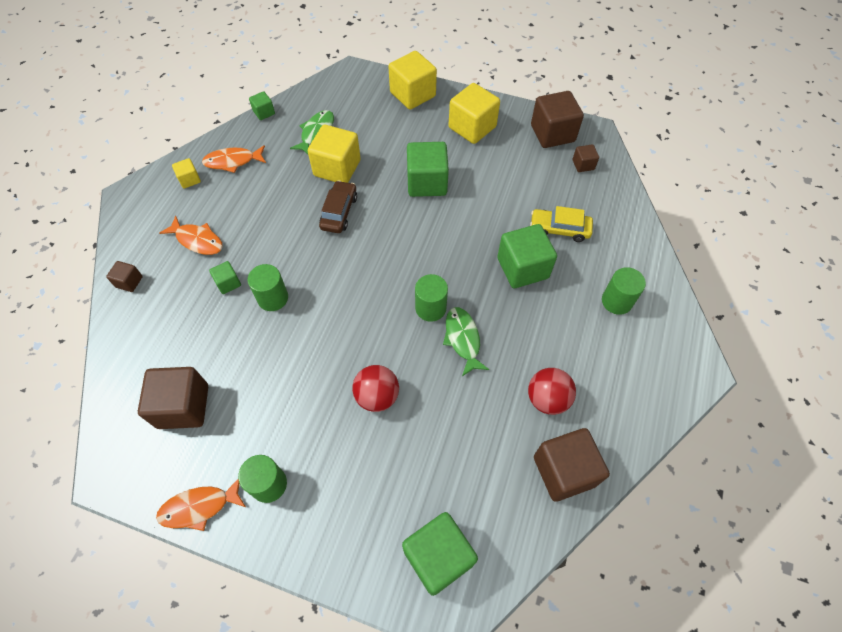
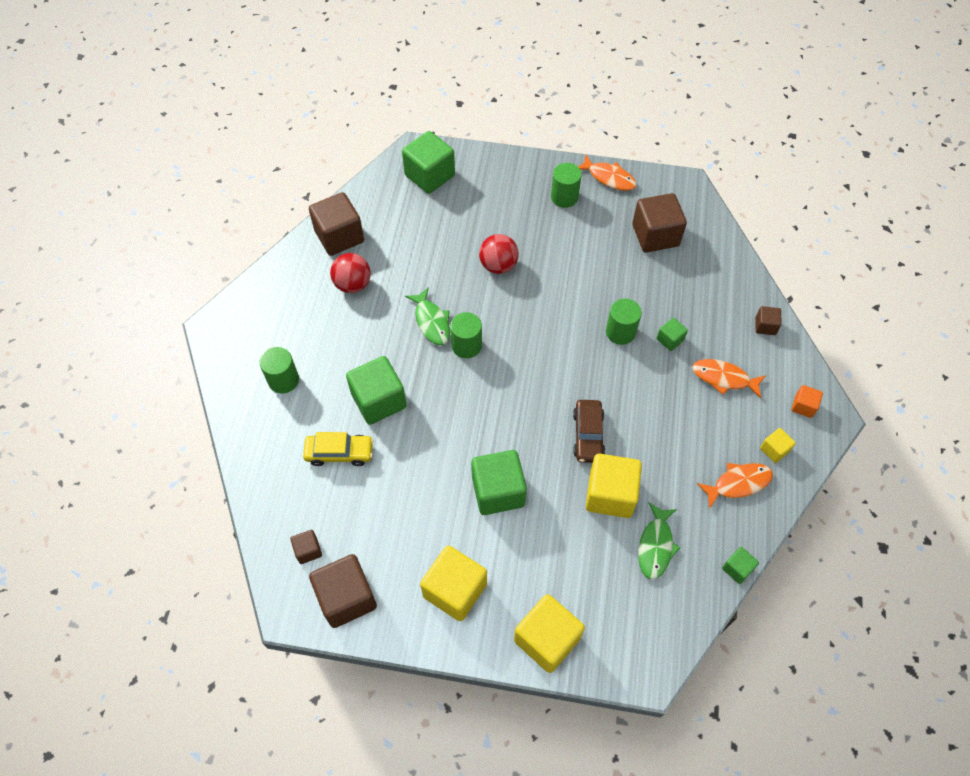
camera: 170 degrees right, 0 degrees up
(143, 207) = (803, 406): none -> orange cube
(199, 507) = (609, 177): orange fish -> orange fish turned 60 degrees clockwise

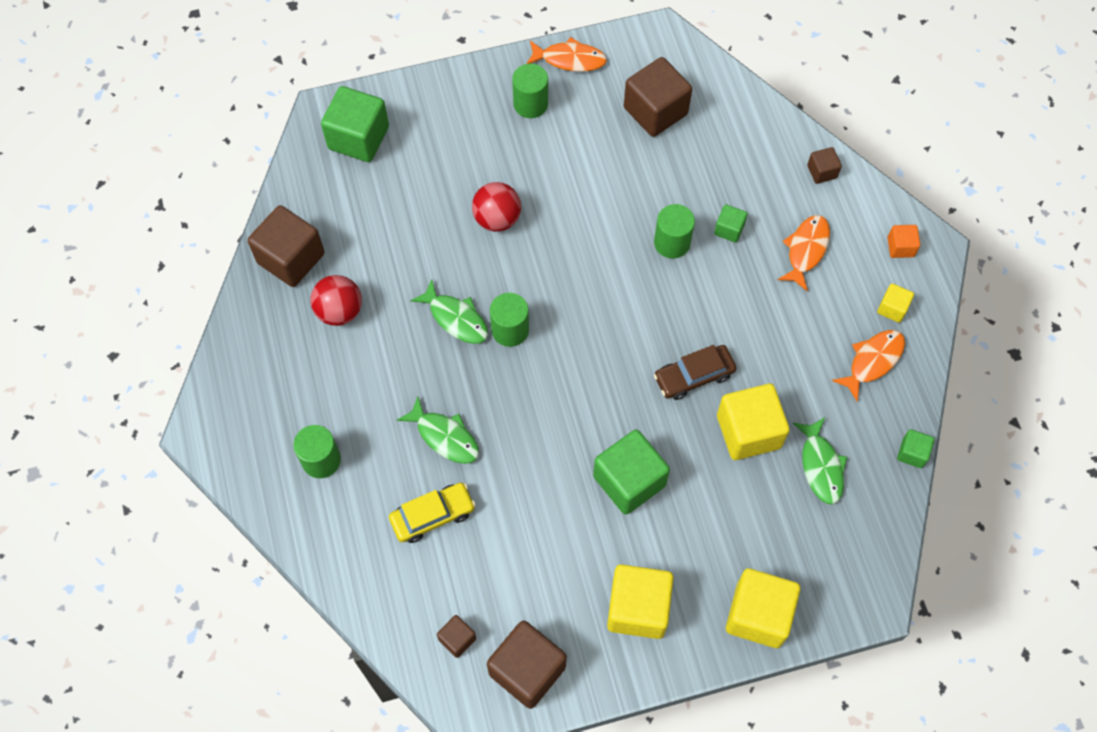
camera: 25 degrees left, 5 degrees up
(379, 400) = (444, 436): green cube -> green fish
(588, 435) = (694, 376): brown car -> brown car turned 90 degrees clockwise
(724, 378) = (806, 250): orange fish -> orange fish turned 120 degrees clockwise

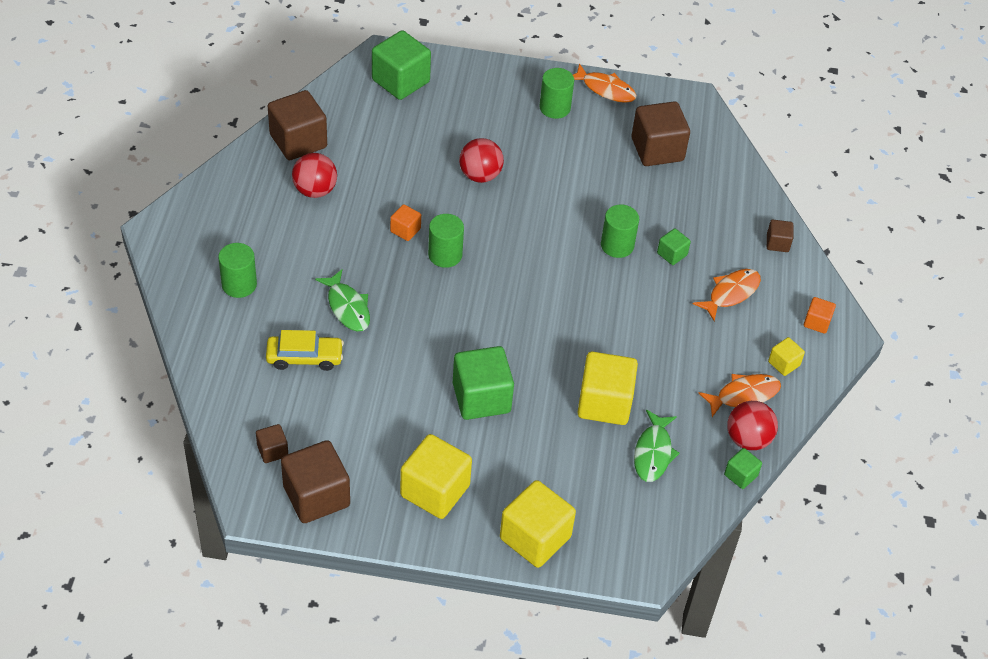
camera: 20 degrees right, 15 degrees down
(456, 318) = (405, 230): green fish -> orange cube
(694, 376) = (580, 345): brown car -> none
(899, 409) = (748, 439): none -> red ball

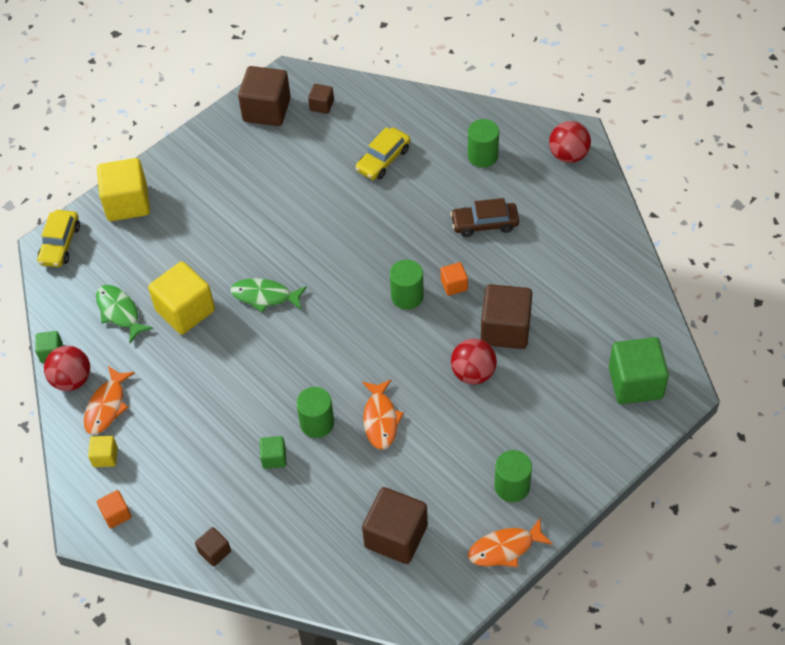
camera: 135 degrees right, 5 degrees up
(298, 141) = (611, 267): brown cube -> brown cube (505, 329)
(315, 190) = (544, 249): red ball -> red ball (568, 155)
(320, 243) = (484, 224): none -> brown car
(347, 307) = (407, 207): green fish -> green fish (265, 296)
(435, 491) = (212, 171): yellow cube -> none
(481, 398) = (258, 239): green cube -> none
(632, 560) = (60, 244): none -> yellow car
(731, 293) = (199, 471): orange fish -> orange fish (380, 419)

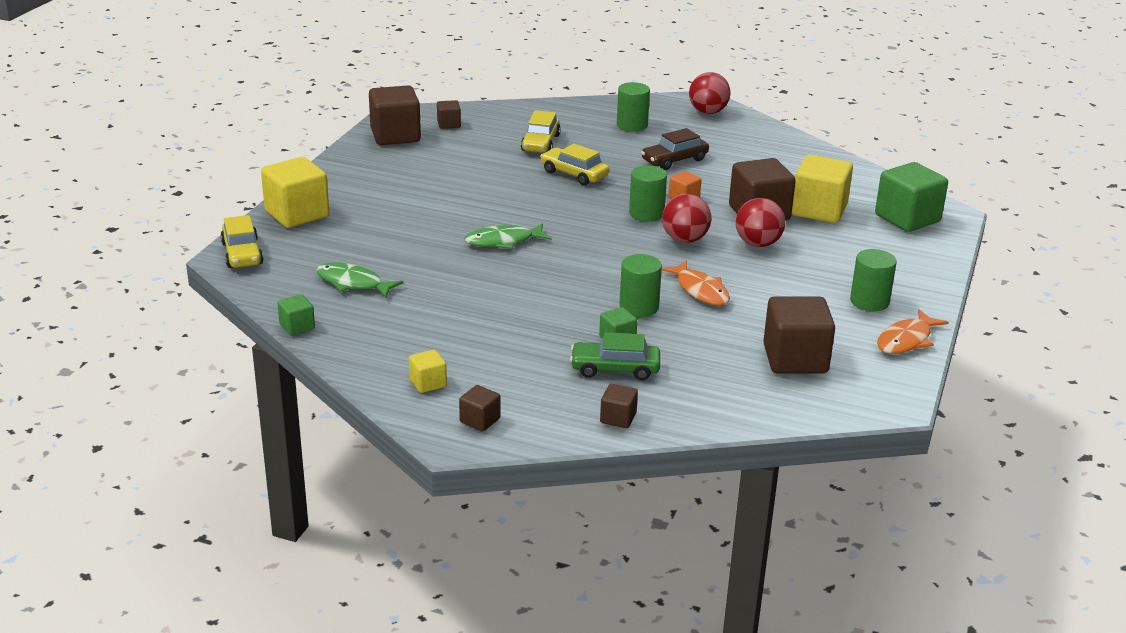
camera: 30 degrees left, 25 degrees down
(72, 380) = (338, 339): red ball -> red ball (685, 239)
(107, 406) = (397, 348): orange fish -> none
(116, 514) = (480, 420): orange cube -> brown cube
(185, 310) = (426, 267): yellow cube -> yellow cube (819, 210)
(249, 493) = (615, 369): none -> green car
(382, 217) = (574, 174): none -> yellow car

